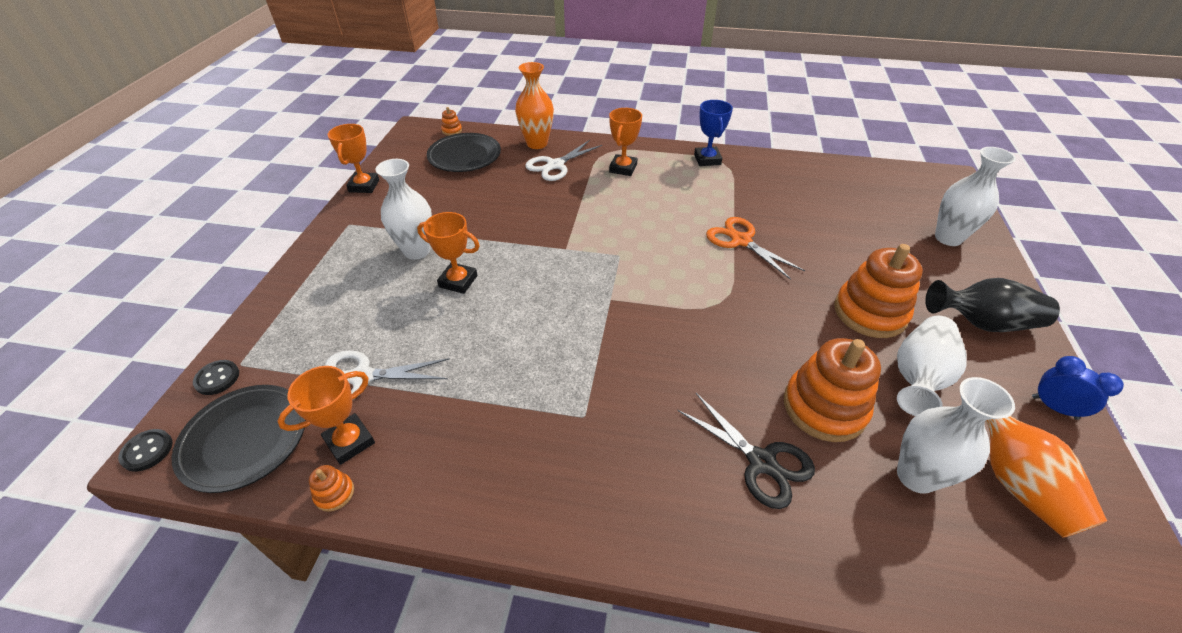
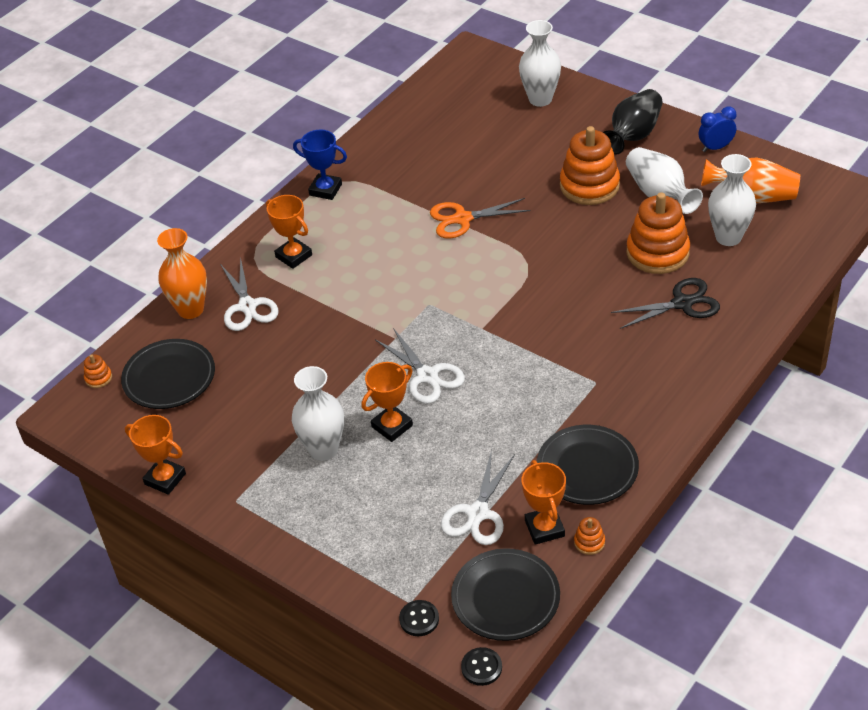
camera: 60 degrees left, 0 degrees up
(449, 452) = (587, 468): none -> black plate
(529, 283) = (427, 376): none -> white scissors

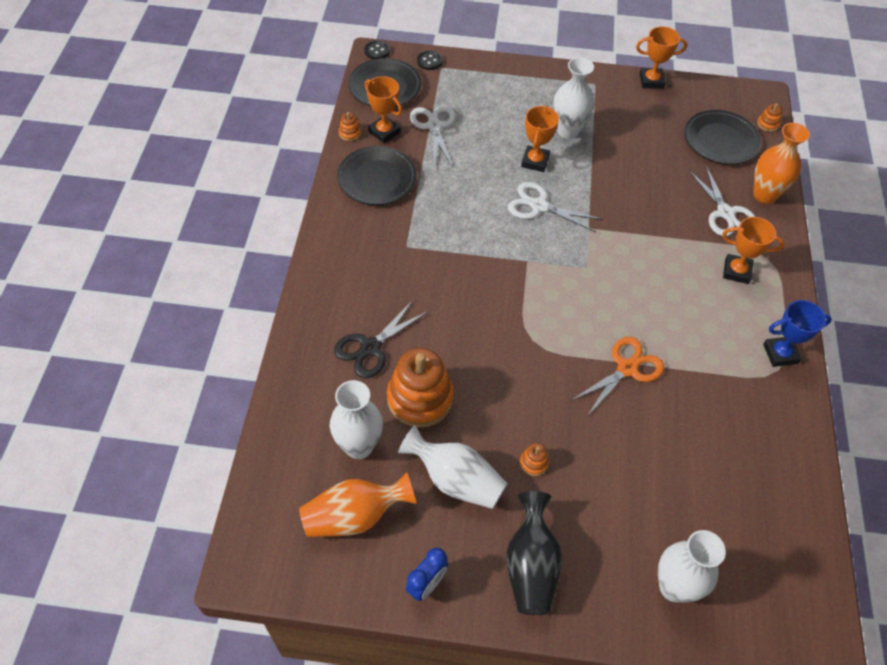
camera: 145 degrees right, 10 degrees up
(247, 306) = (725, 213): white scissors -> white scissors turned 150 degrees counterclockwise
(589, 186) = (534, 463): orange stacking toy -> orange stacking toy, size x0.42

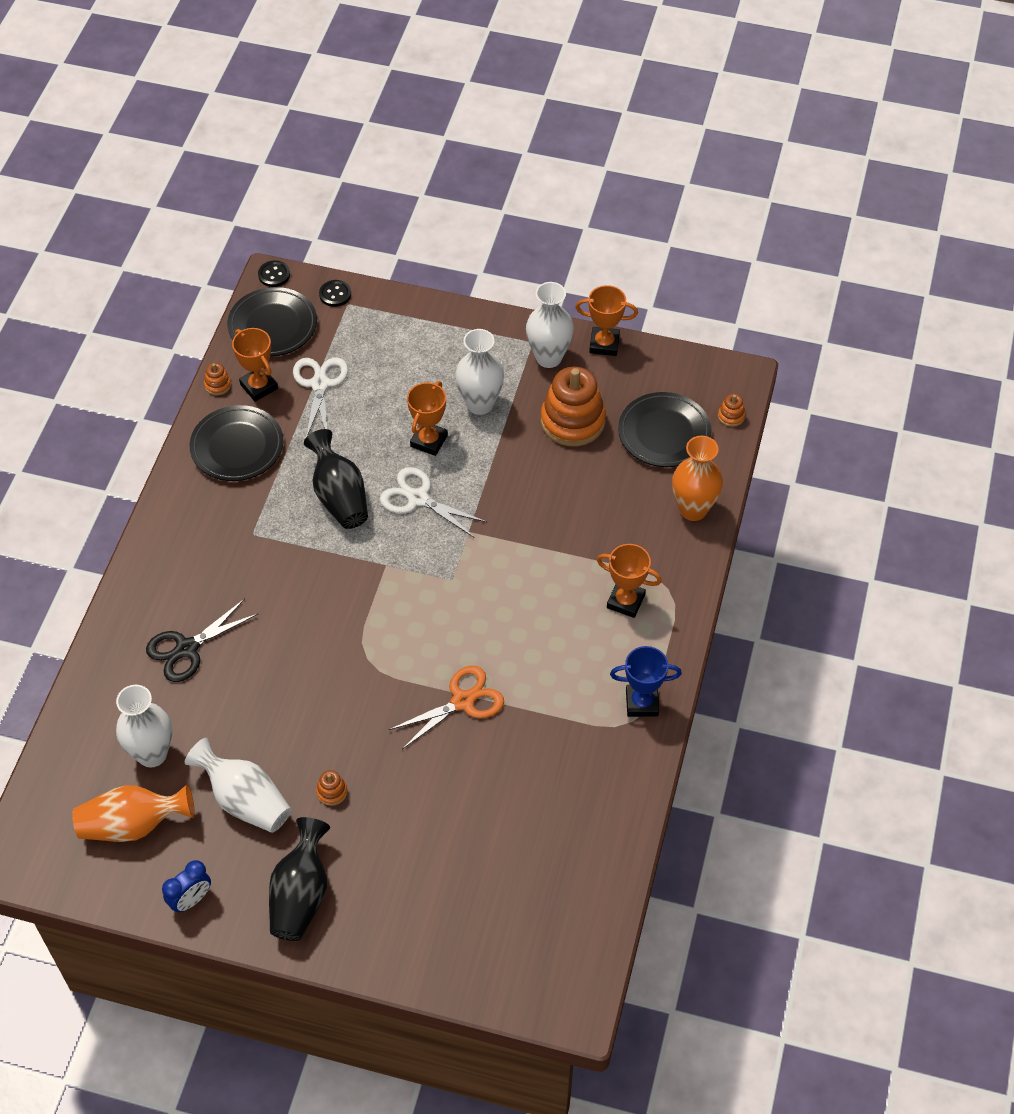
camera: 10 degrees right, 0 degrees up
(420, 398) = (227, 710): orange stacking toy -> orange stacking toy (572, 421)
(473, 210) = (339, 496): none -> black vase
(674, 587) = (442, 932): white vase -> white vase (548, 357)
(725, 213) = (637, 528): white scissors -> none

